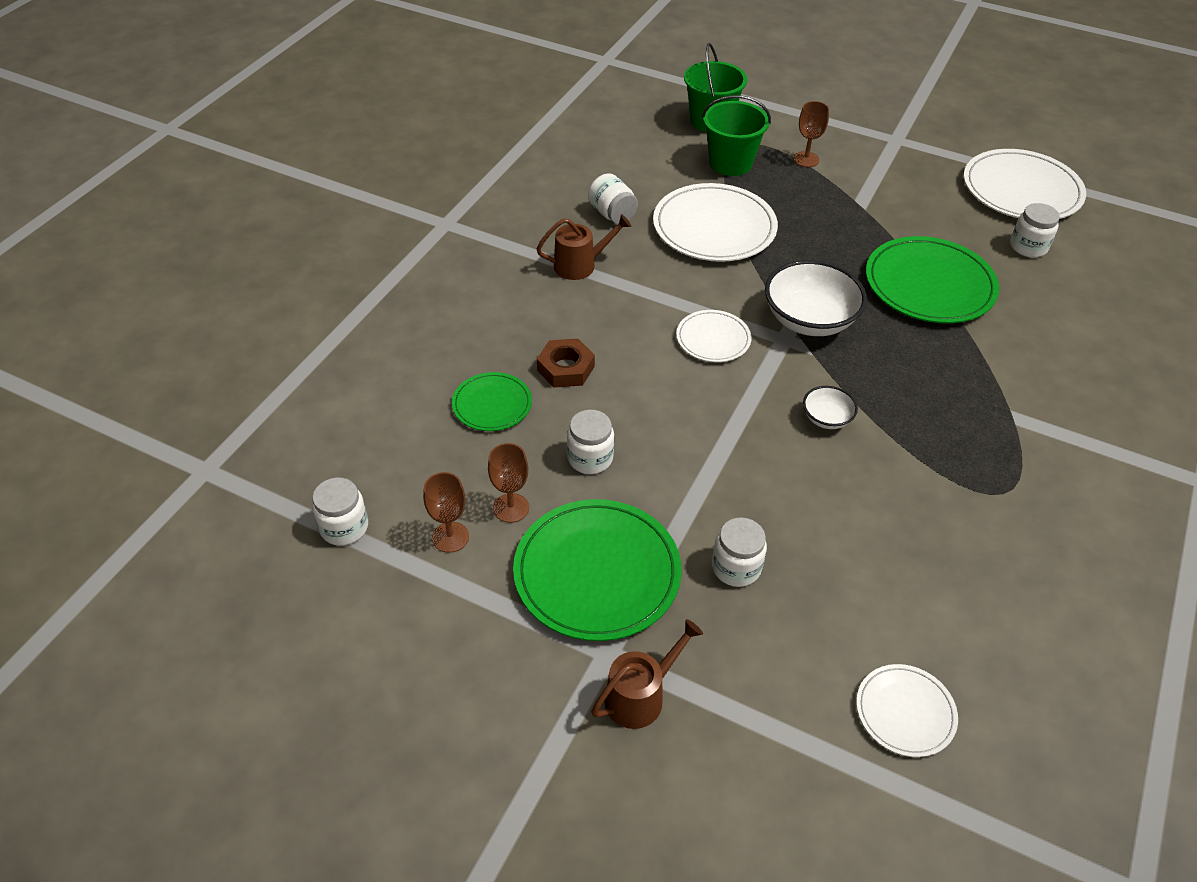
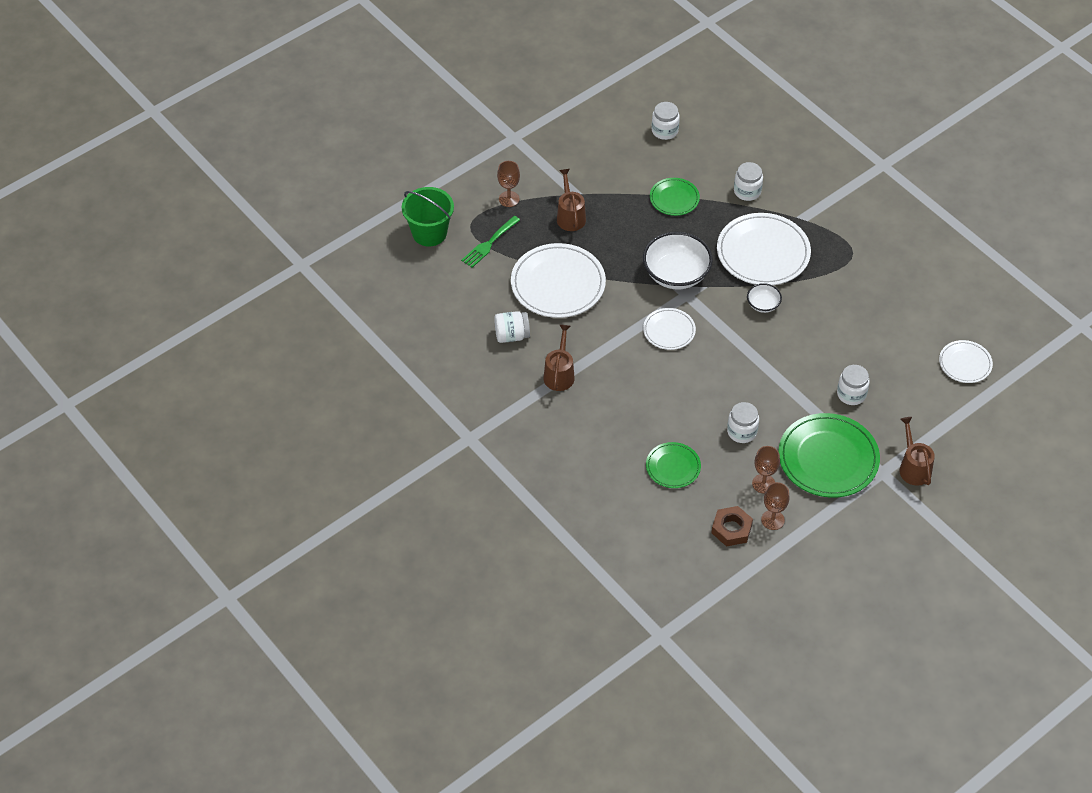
camera: 65 degrees left, 5 degrees up
(344, 527) = (742, 571): white jar -> white jar (747, 191)
(565, 368) = (658, 417): brown nut -> brown nut (731, 529)
(730, 163) = (489, 244): green bucket -> green fork
(822, 209) = (570, 216): none -> brown watering can
(929, 284) = (674, 198): green plate -> green plate, size x0.54
(1021, 190) = (607, 102): white plate -> white plate (763, 252)

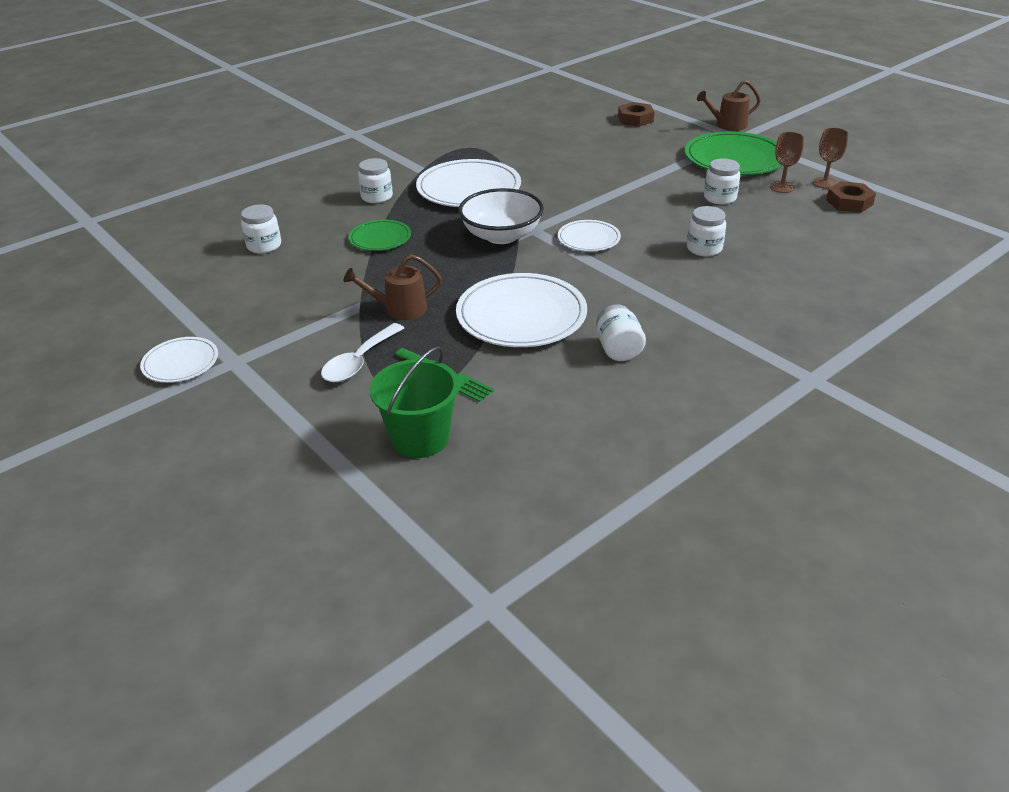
camera: 90 degrees left, 15 degrees down
(509, 199) = (359, 361): brown goblet -> white spoon
(559, 374) = (675, 309): brown watering can -> none
(673, 467) = (785, 234): green plate -> none
(763, 305) = (543, 188): white bowl -> none
(851, 394) = (651, 148): white jar -> white jar (704, 248)
(927, 389) = (635, 119): none -> brown nut
(965, 363) = (601, 105): white plate -> white plate (180, 363)

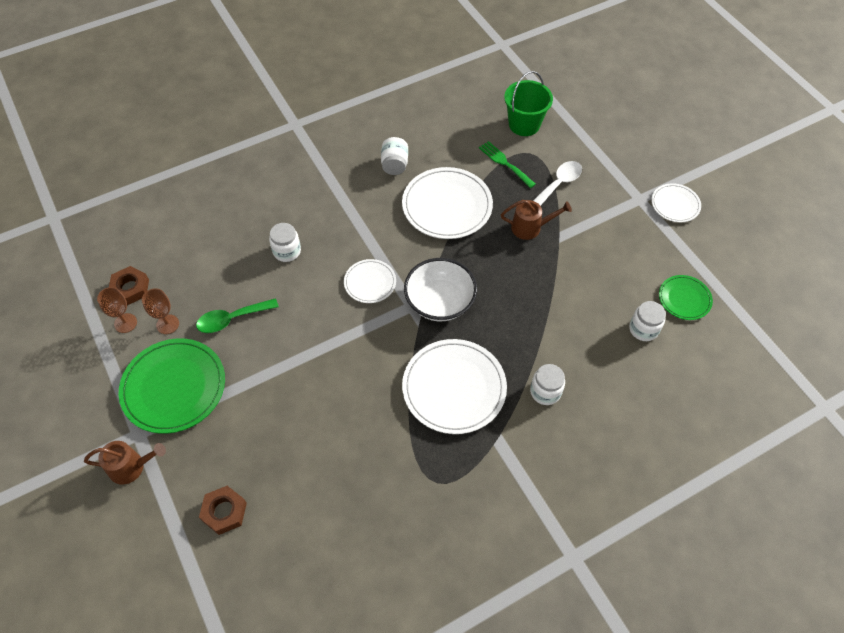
camera: 170 degrees left, 20 degrees up
(380, 238) = (543, 319): green plate -> green plate (684, 299)
(720, 198) = (232, 319): white jar -> green spoon

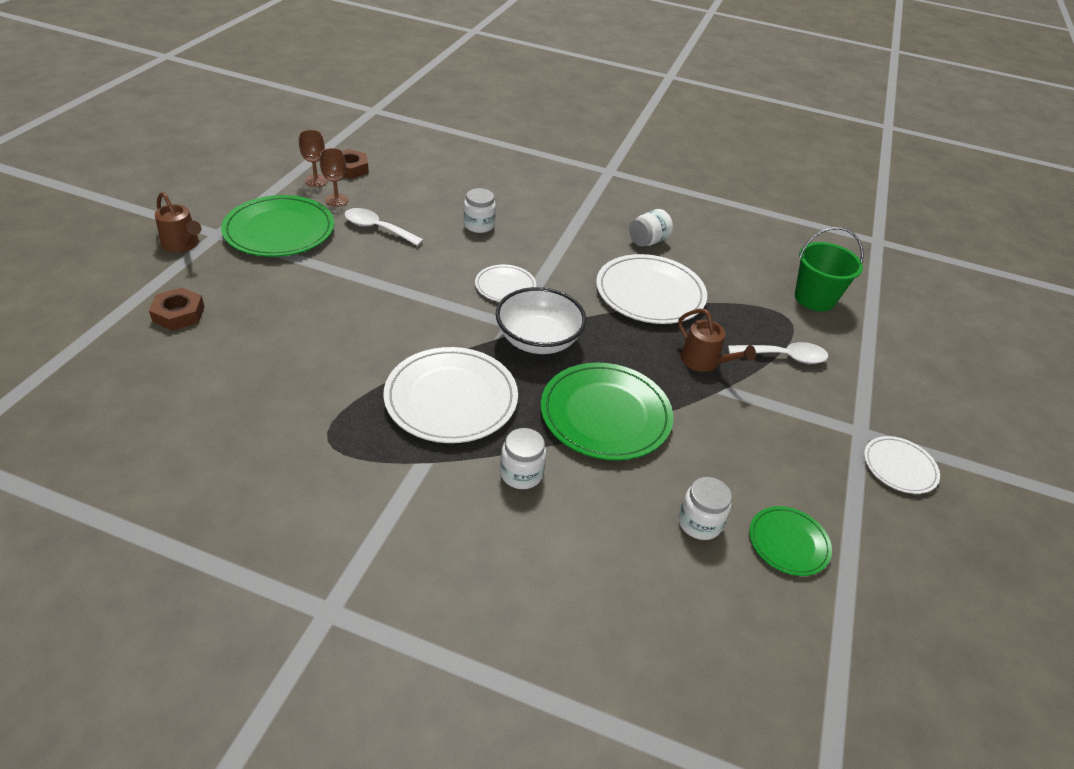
camera: 45 degrees right, 15 degrees down
(232, 319) = (377, 228): green spoon -> white spoon
(505, 163) = (751, 307): green fork -> none
(532, 313) = (605, 414): none -> green plate

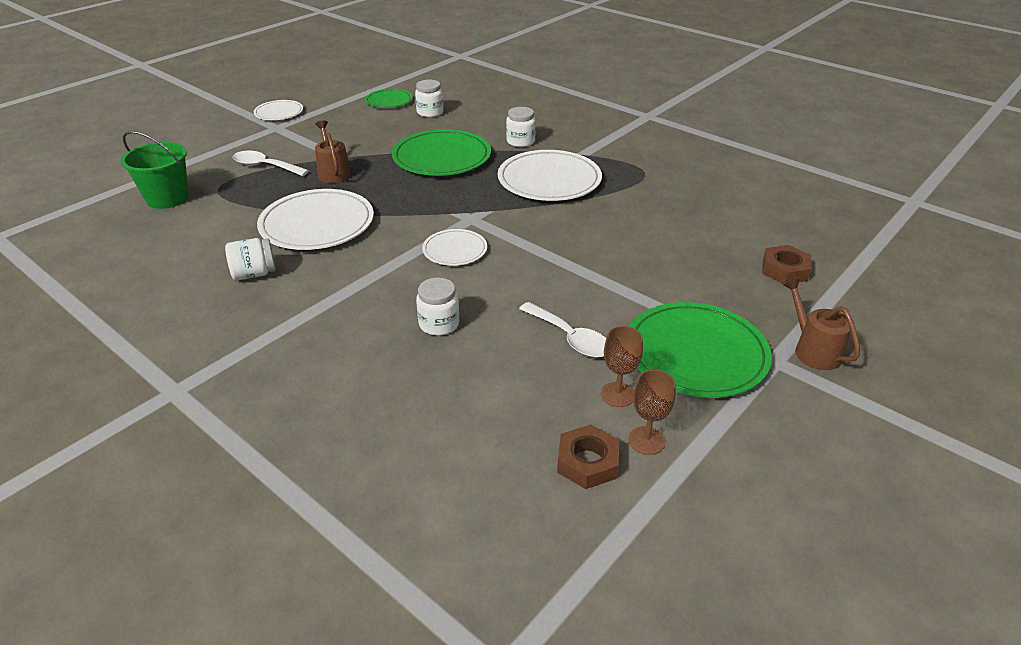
camera: 155 degrees left, 5 degrees down
(538, 340) = (456, 204): white bowl -> none

